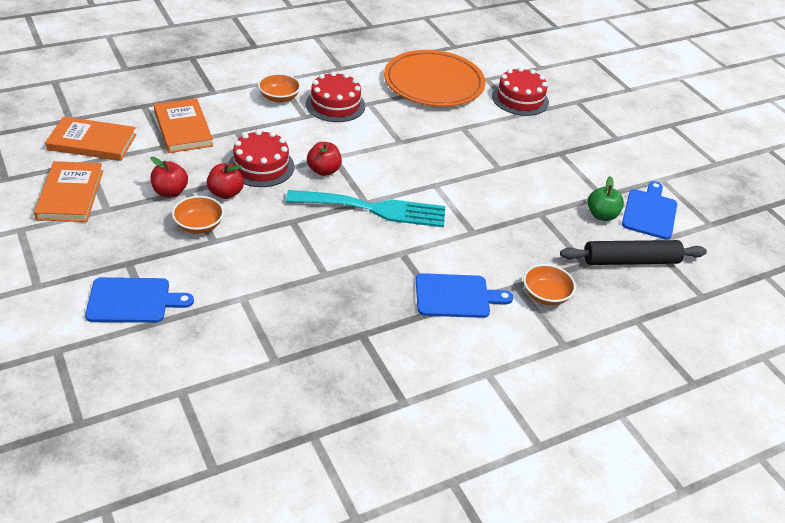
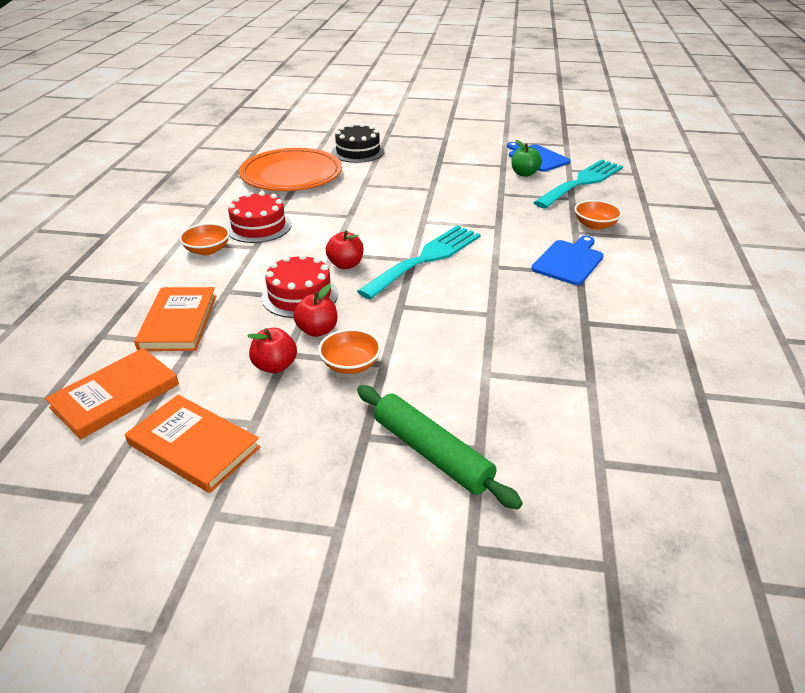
camera: 50 degrees left, 5 degrees down
(133, 300) = (432, 453): blue cutting board -> green rolling pin
(183, 128) = (178, 322): orange book -> orange book turned 75 degrees clockwise
(520, 99) = (358, 152): red cake -> black cake
(630, 261) = (581, 182): black rolling pin -> turquoise fork

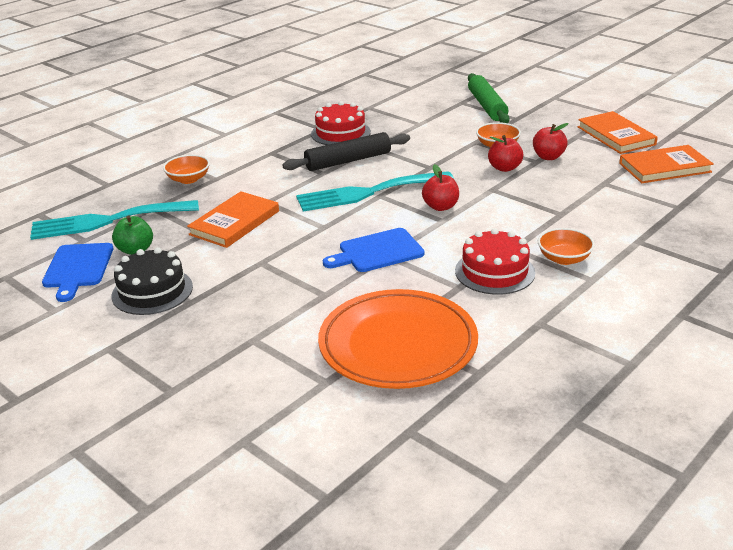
camera: 145 degrees left, 5 degrees down
(178, 322) = (611, 200): orange book -> orange book (234, 223)
(300, 295) = (500, 193): red cake -> red cake (340, 133)
(358, 152) = (261, 363): black cake -> black cake (152, 291)
(491, 287) = (348, 161): none -> black rolling pin
(569, 261) = (263, 161): blue cutting board -> blue cutting board (377, 251)

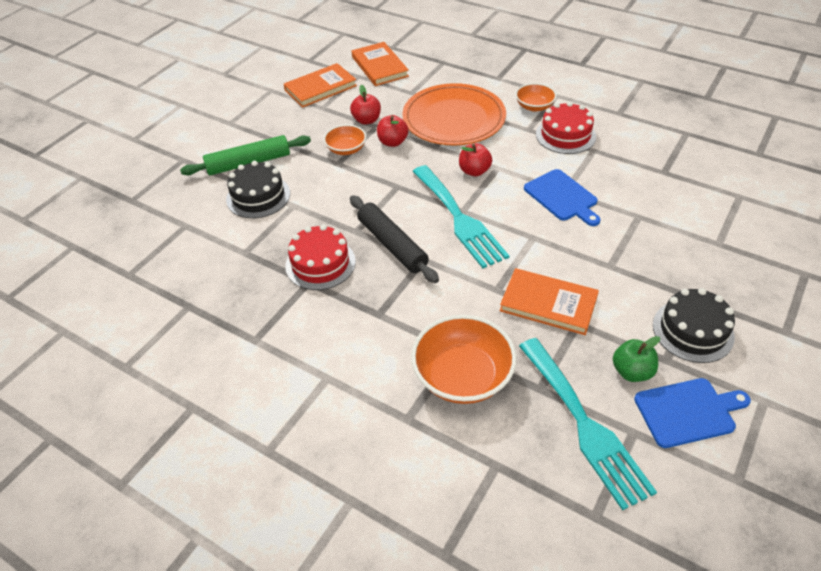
camera: 100 degrees left, 15 degrees up
(188, 179) = (462, 376): orange bowl -> orange bowl, size x1.76
(398, 344) = (679, 169): orange plate -> orange plate (454, 119)
(437, 110) = (258, 196): none -> black cake

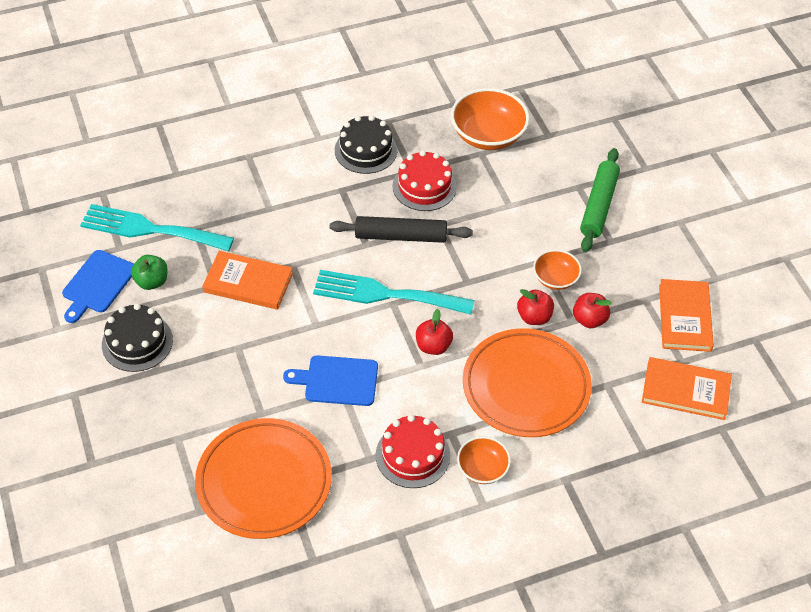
camera: 125 degrees right, 5 degrees up
(258, 196) = (543, 190): black cake -> black cake (366, 150)
(462, 376) = (246, 198): orange bowl -> orange bowl (488, 135)
(548, 304) = (248, 283): orange book -> orange book turned 45 degrees clockwise
(678, 182) = (264, 481): none -> orange plate

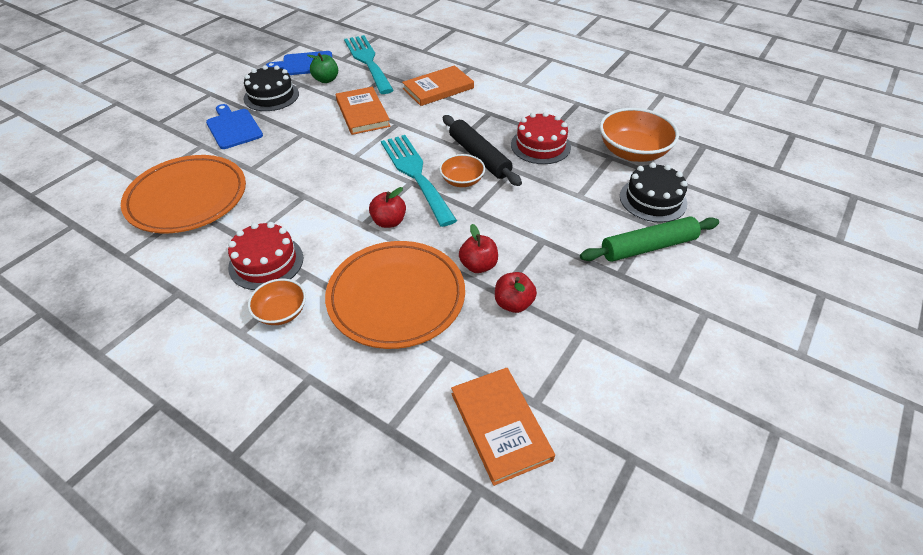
camera: 55 degrees right, 5 degrees down
(337, 381) = (310, 189): blue cutting board -> blue cutting board (233, 127)
(366, 150) = (538, 106): black cake -> black cake (653, 200)
(555, 278) = (535, 258): orange bowl -> orange bowl (462, 181)
(684, 317) = (593, 376): orange book -> orange book (438, 88)

